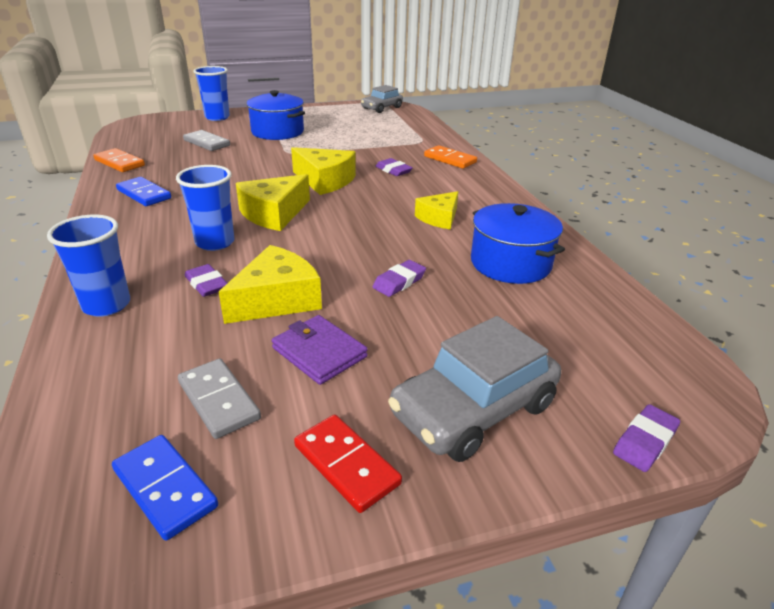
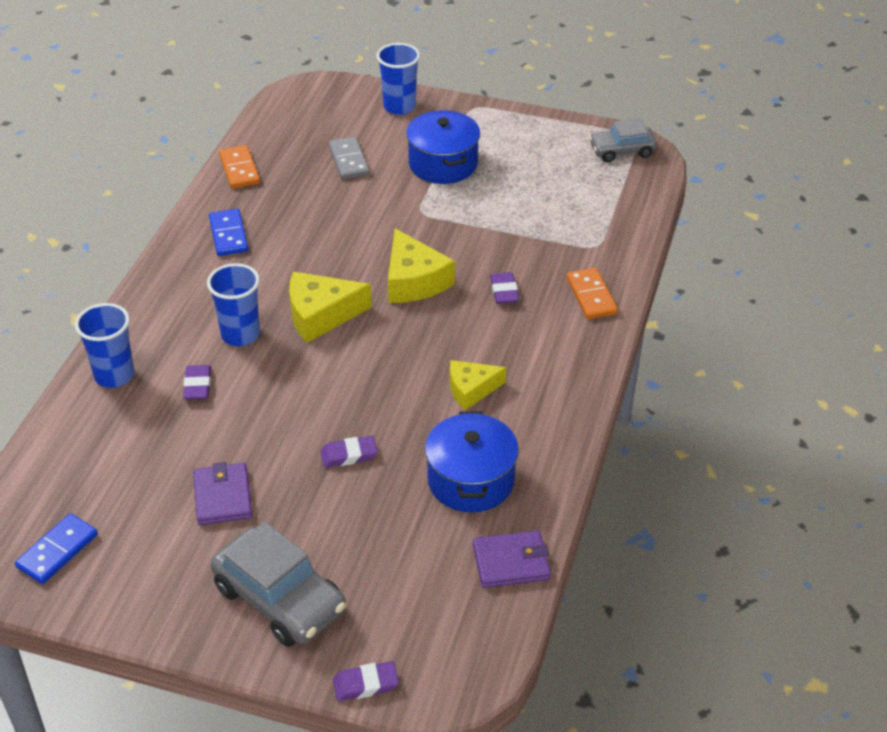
camera: 35 degrees right, 10 degrees up
(165, 488) = (57, 551): blue domino -> blue domino turned 45 degrees clockwise
(219, 400) = (128, 504): grey domino -> none
(277, 300) = (236, 428): yellow cheese -> none
(346, 464) = (164, 592): red domino -> none
(473, 409) = (280, 598): grey car -> grey car turned 135 degrees counterclockwise
(610, 298) = (511, 562): none -> purple wallet

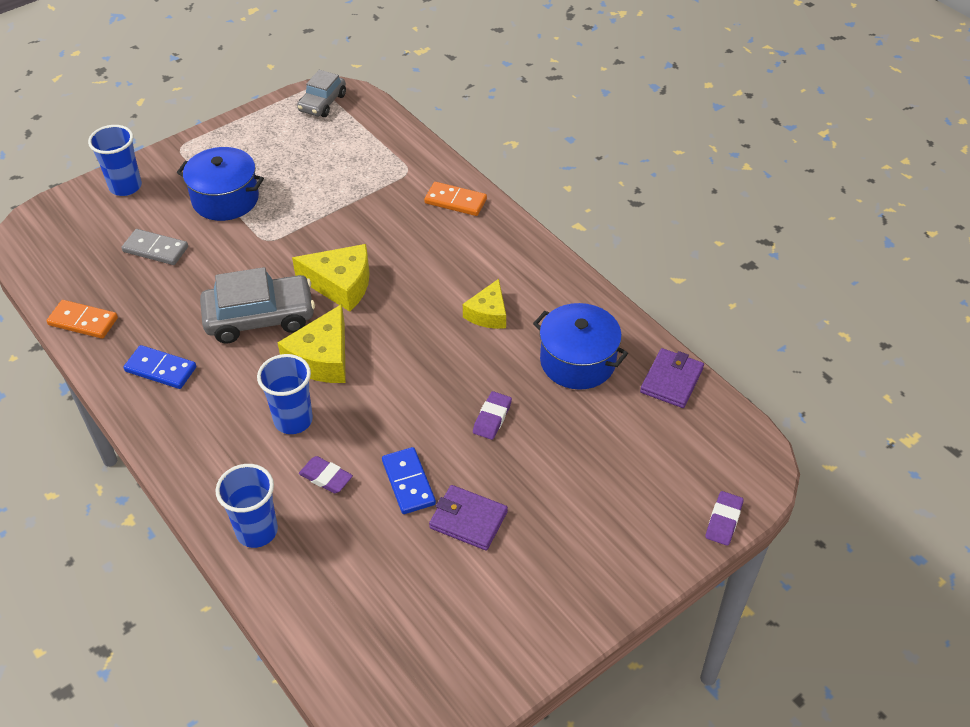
camera: 55 degrees left, 5 degrees up
(57, 551) = (433, 667): blue domino -> blue domino (408, 482)
(280, 598) = (604, 533): grey car -> grey car (260, 318)
(504, 291) = (404, 242): purple eraser -> none

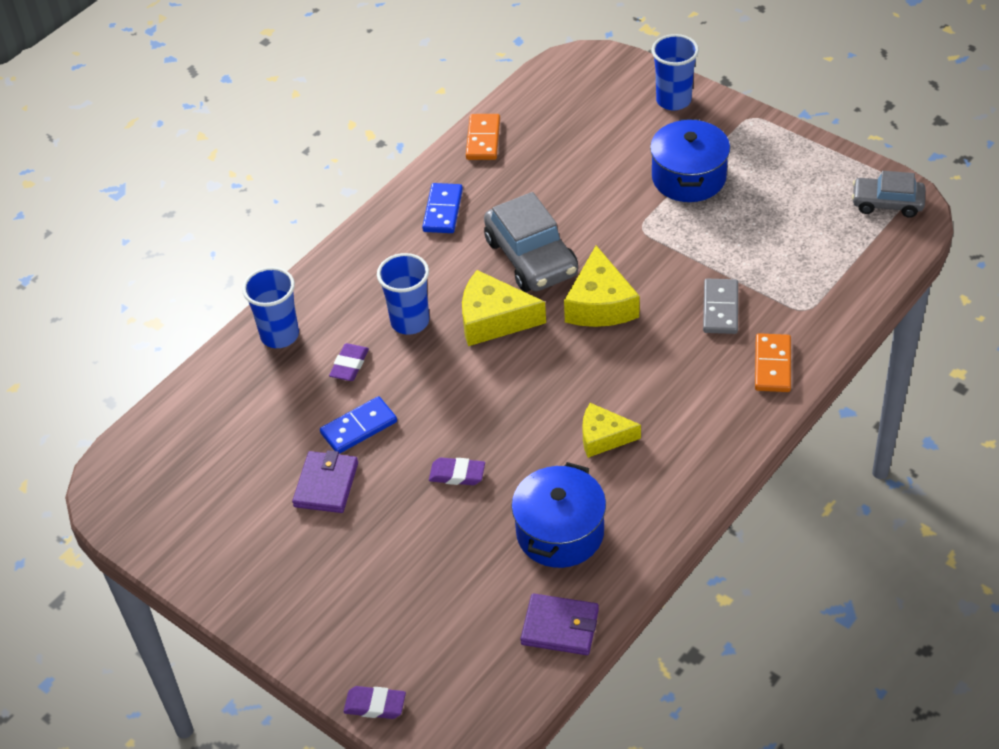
camera: 80 degrees right, 0 degrees up
(155, 249) = (594, 153): grey domino -> grey domino (720, 308)

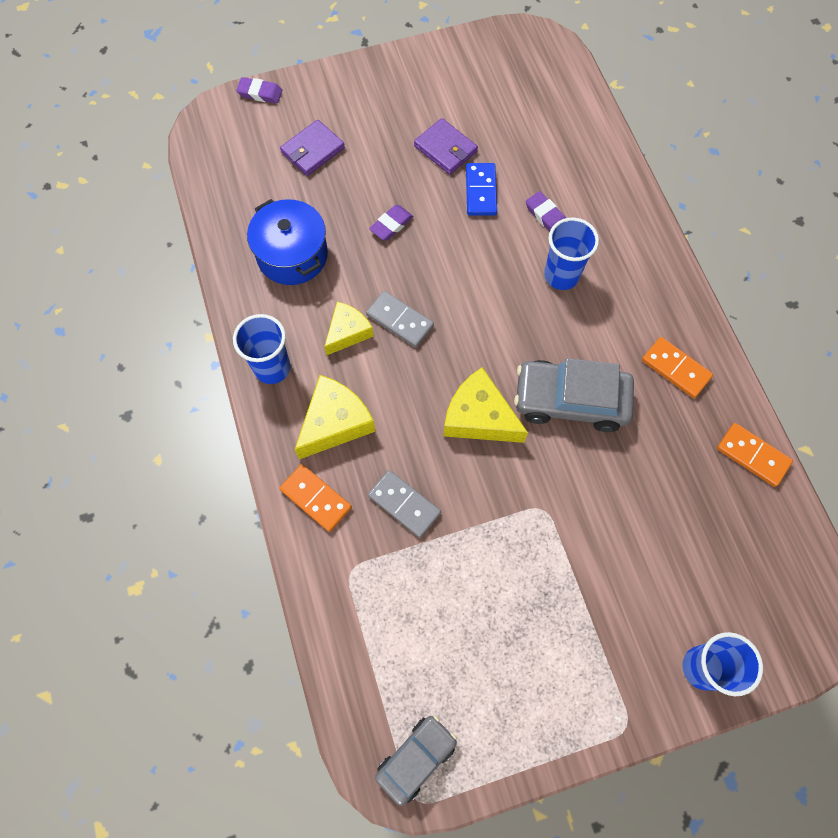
camera: 120 degrees right, 20 degrees up
(280, 335) = (610, 188): blue cup -> blue cup (272, 368)
(375, 705) = (260, 93): purple eraser -> purple eraser turned 60 degrees clockwise
(442, 210) = (676, 368): blue domino -> orange domino
(494, 319) = (520, 332): yellow cheese -> yellow cheese (335, 423)
(557, 407) = (399, 320): none -> grey domino
(560, 627) = (224, 212): purple wallet -> purple wallet (313, 150)
(689, 177) = (580, 598): blue pot -> none

